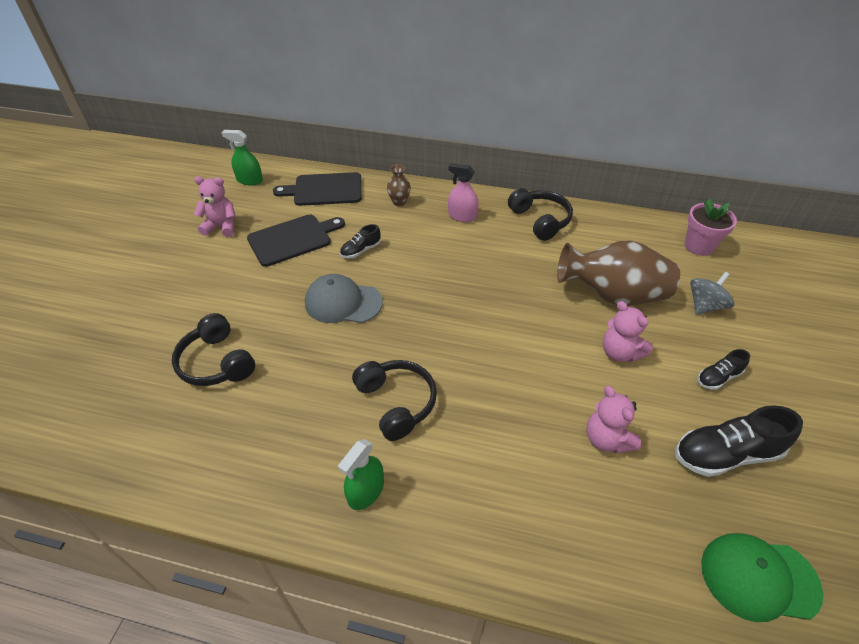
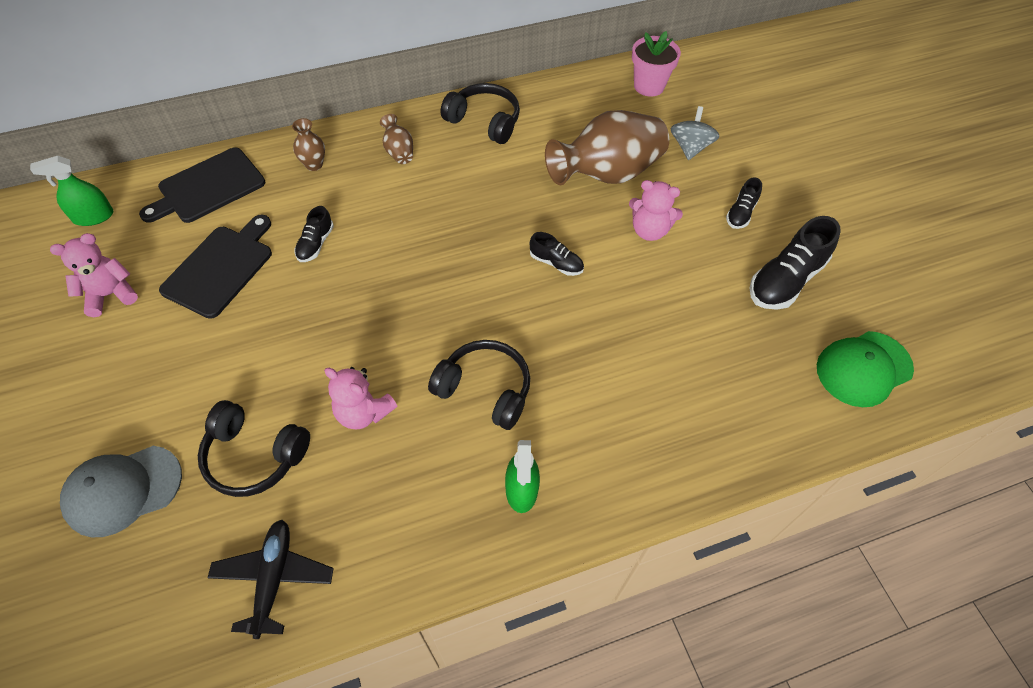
camera: 35 degrees left, 10 degrees up
(162, 447) = (274, 578): none -> black plane
(343, 302) = (344, 314): grey cap -> grey cap (123, 490)
(462, 216) = (399, 151): pink spray bottle -> brown vase
(521, 340) = (556, 263): none -> black shoe
(607, 439) = (691, 319): pink teddy bear -> pink teddy bear (363, 412)

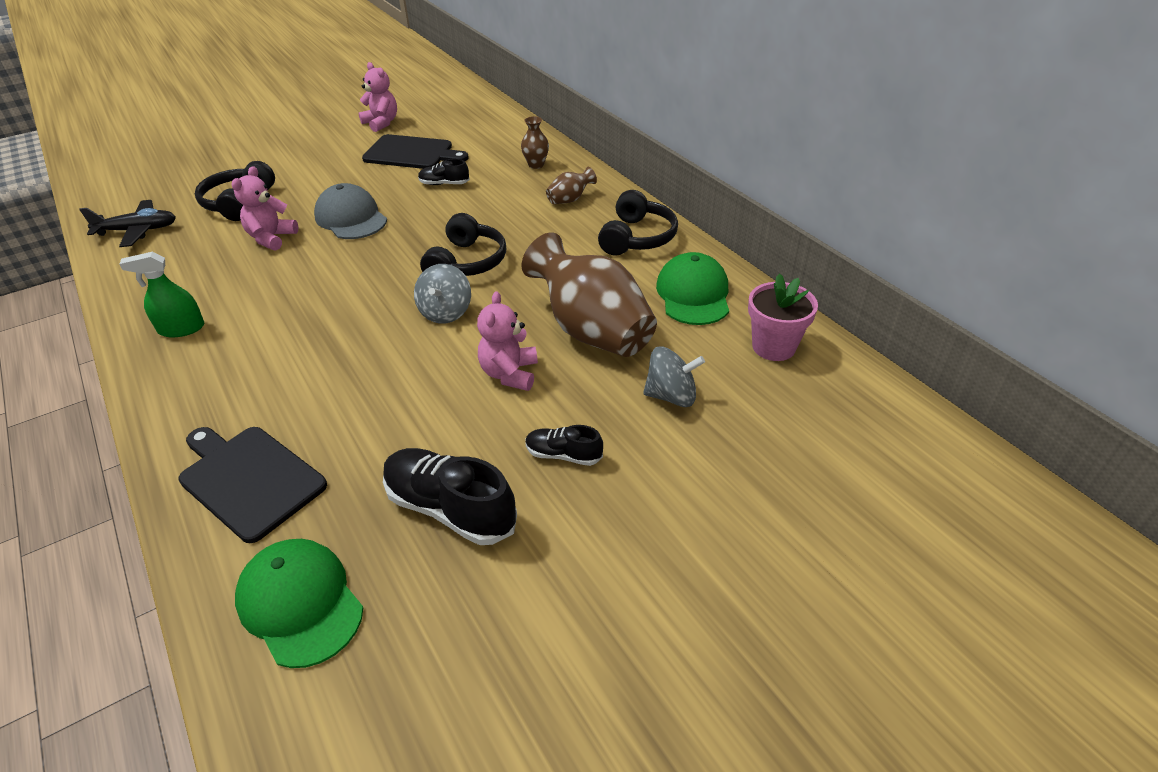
camera: 80 degrees right, 15 degrees down
(93, 216) = (452, 101): green spray bottle -> none
(123, 490) = (220, 165): grey cap -> grey cap (351, 218)
(208, 187) = (494, 130): black cutting board -> black cutting board (249, 479)
(485, 389) = (289, 293): black headphones -> black headphones (467, 262)
(556, 263) = (445, 312): black shoe -> grey spinning top
(576, 108) = (693, 294): none -> green cap

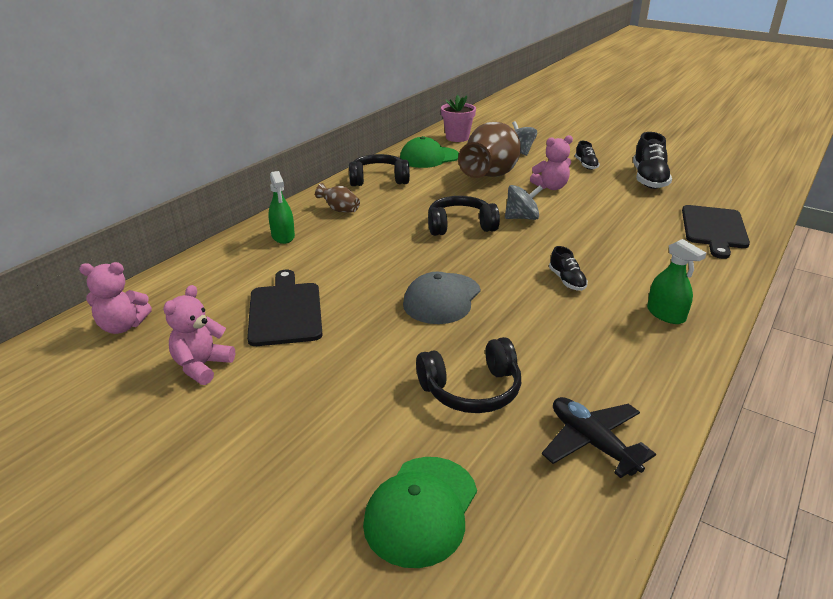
camera: 115 degrees left, 10 degrees down
(271, 238) = (513, 330): pink teddy bear -> pink teddy bear (122, 326)
(300, 603) = (736, 194): green cap -> green cap (421, 510)
(444, 184) = (345, 270): black shoe -> black shoe (567, 281)
(536, 165) = (283, 236): brown vase -> green spray bottle

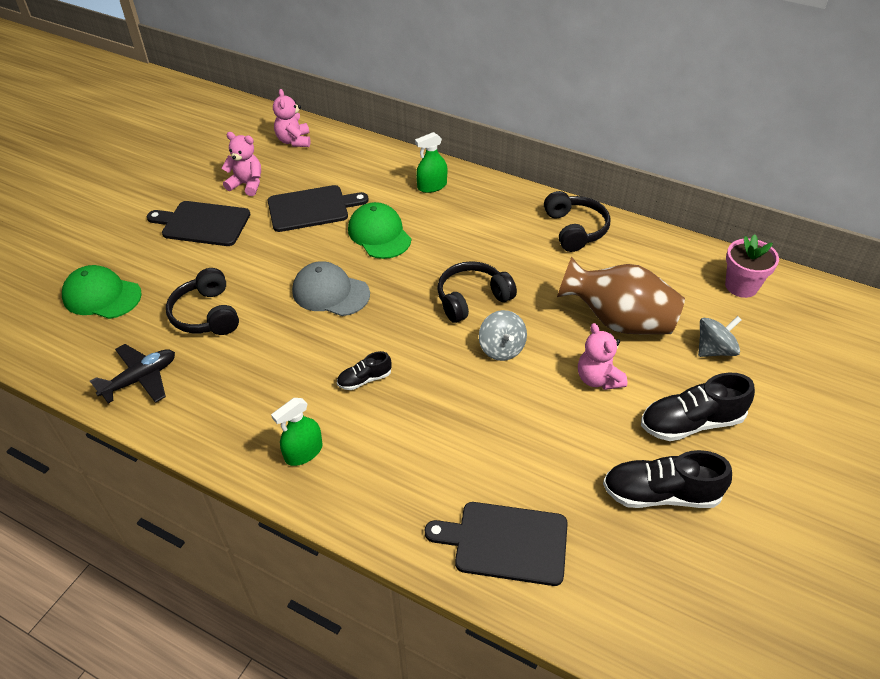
camera: 85 degrees right, 15 degrees up
(276, 405) = (203, 223): none -> black cutting board
(339, 210) = (492, 211): brown vase -> none
(429, 158) = (656, 264): green cap -> green cap (379, 234)
(460, 226) = (472, 299): black headphones -> black headphones turned 105 degrees counterclockwise
(586, 165) = (691, 422): black shoe -> black shoe, size x1.85

